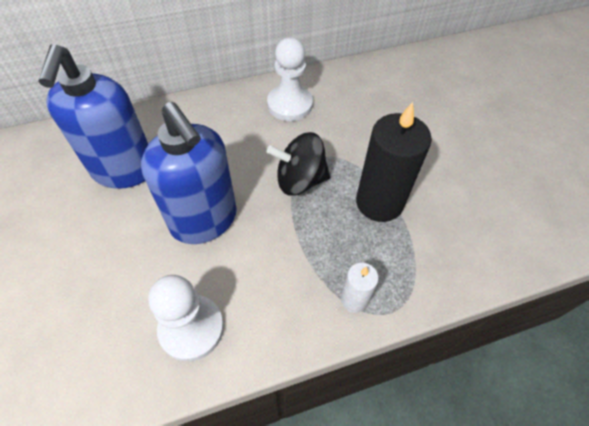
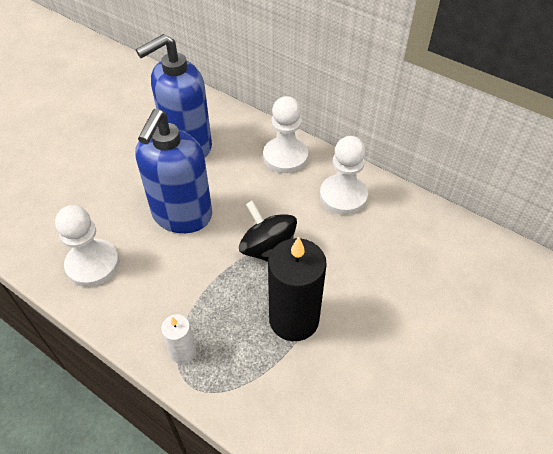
camera: 55 degrees right, 5 degrees down
(214, 113) = (285, 156): none -> white pawn

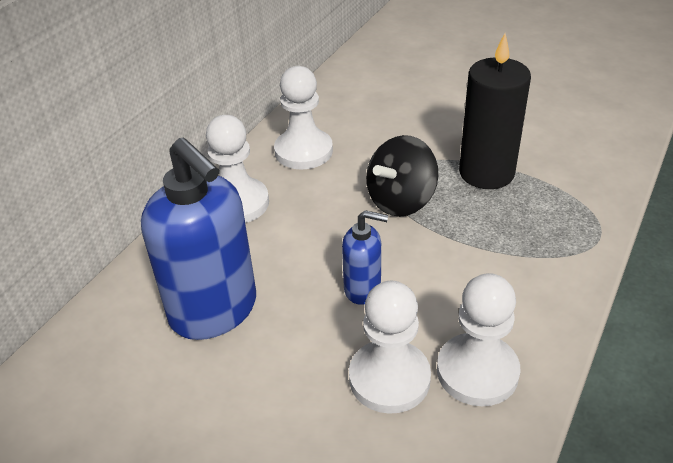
camera: 95 degrees left, 10 degrees down
(106, 220) = (389, 378): none -> white pawn
(182, 216) = (363, 289): blue soap dispenser -> blue soap dispenser, size x0.50
(183, 352) = (565, 249): white candle -> none

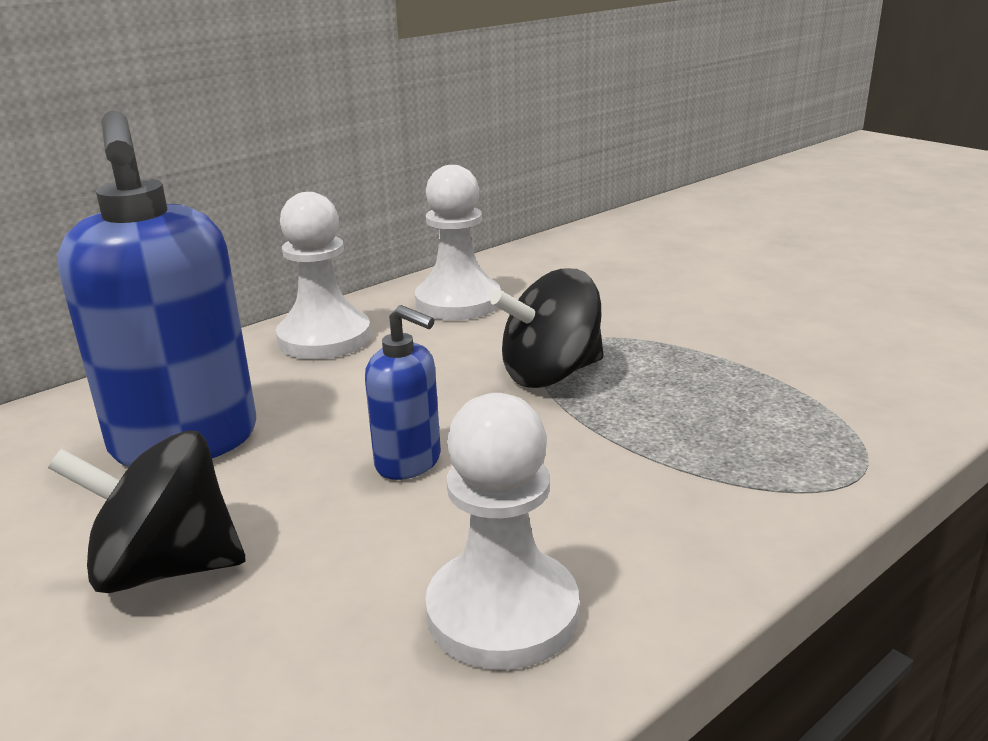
camera: 20 degrees right, 15 degrees down
(279, 400) = (166, 568): none -> black spinning top
(389, 378) = (351, 583): white pawn -> none
(486, 173) = (709, 366): black candle -> none

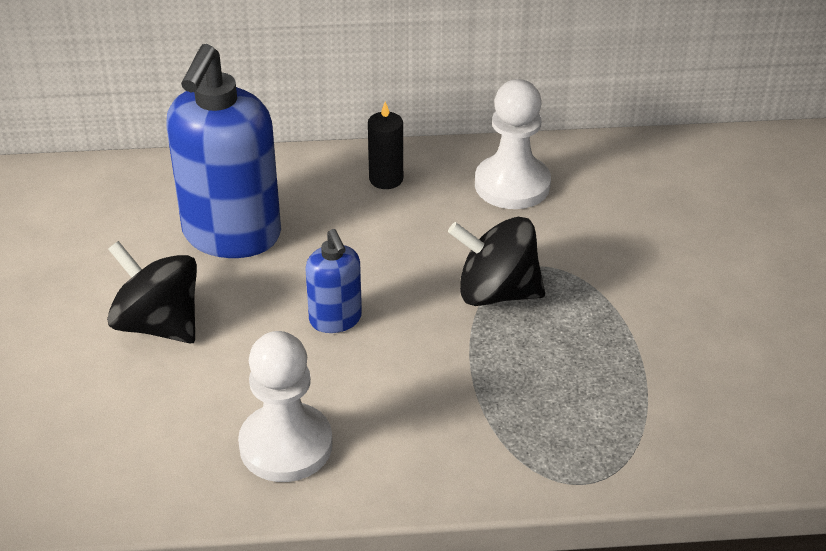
camera: 35 degrees right, 15 degrees up
(324, 338) = (386, 179): white pawn -> black candle

